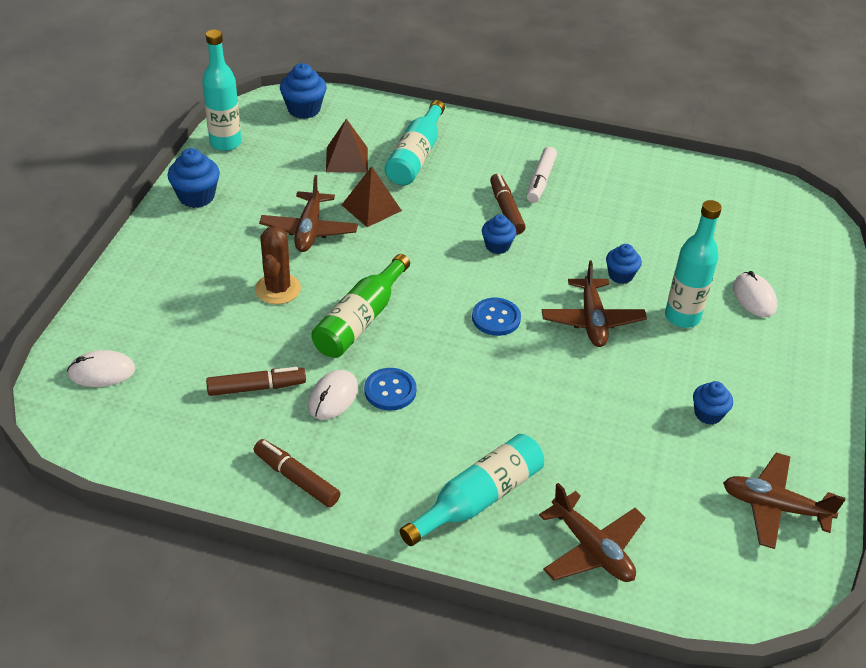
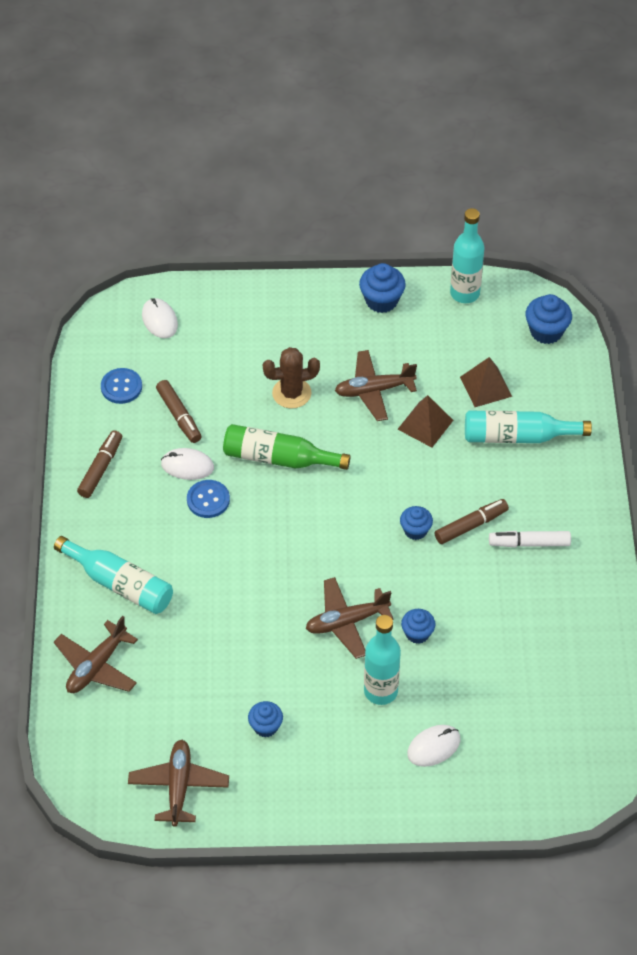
camera: 75 degrees right, 10 degrees up
(496, 318) = (320, 551): blue button -> blue button (121, 387)

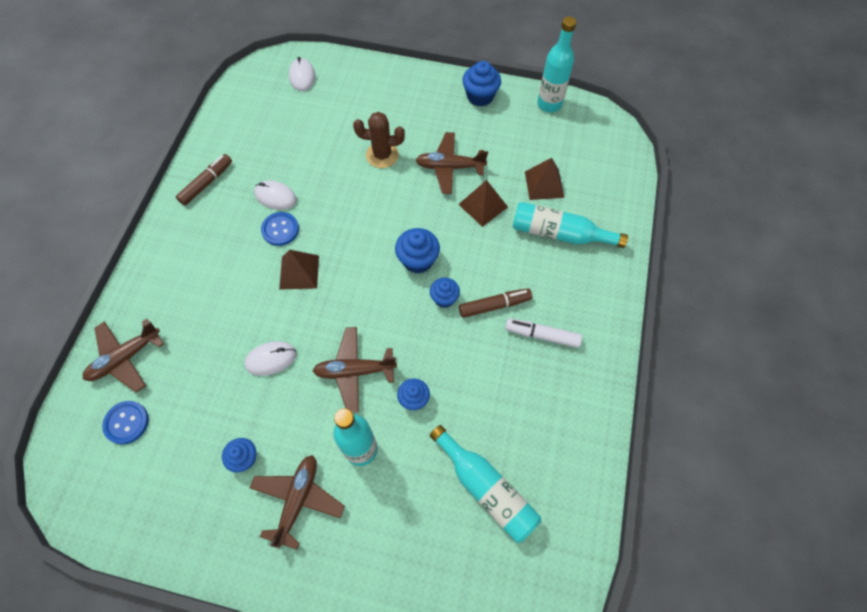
camera: 15 degrees right, 10 degrees up
(120, 584) = (178, 286): turquoise bottle -> turquoise bottle (486, 488)
(121, 387) = (251, 121): blue button -> blue button (126, 423)
(179, 416) = (286, 154): brown marker -> none
(179, 786) = (143, 499): brown plane -> brown plane (298, 500)
(248, 539) = (299, 272): none -> brown pyramid
(279, 458) = (351, 207): green bottle -> none
(433, 747) = (390, 524): white mouse -> white mouse (271, 359)
(546, 331) = (608, 149): blue cupcake -> blue cupcake (418, 260)

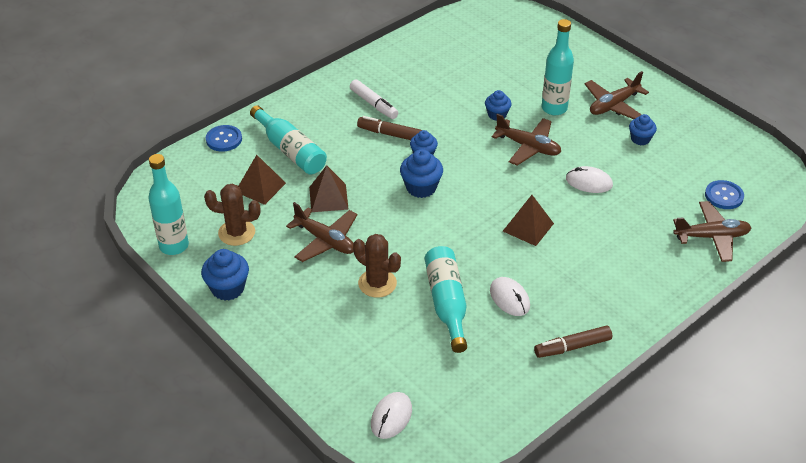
camera: 145 degrees left, 20 degrees down
(280, 229) = (523, 267): blue button -> blue button (224, 139)
(486, 488) = (486, 59): turquoise bottle -> turquoise bottle (447, 303)
(519, 137) = (236, 233): none -> brown cactus

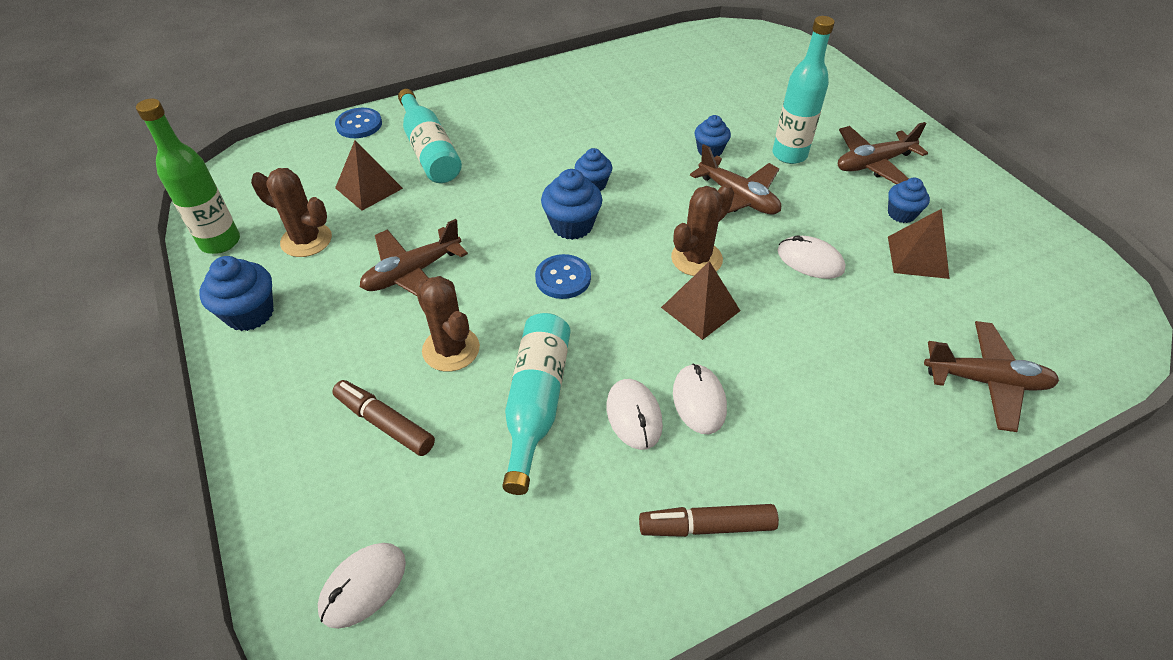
camera: 15 degrees right, 5 degrees up
(174, 246) = (220, 242): turquoise bottle -> green bottle
(325, 241) = (412, 273): brown plane -> brown plane turned 90 degrees clockwise
(328, 198) = (445, 217): brown pyramid -> brown pyramid (917, 257)
(374, 104) = (558, 114): white marker -> none
(389, 134) = (561, 151): brown marker -> brown marker (385, 423)
(514, 195) = (696, 259): none -> brown cactus
(546, 282) = (699, 401): none -> white mouse
(724, 196) = (1016, 319): blue button -> blue button (563, 278)

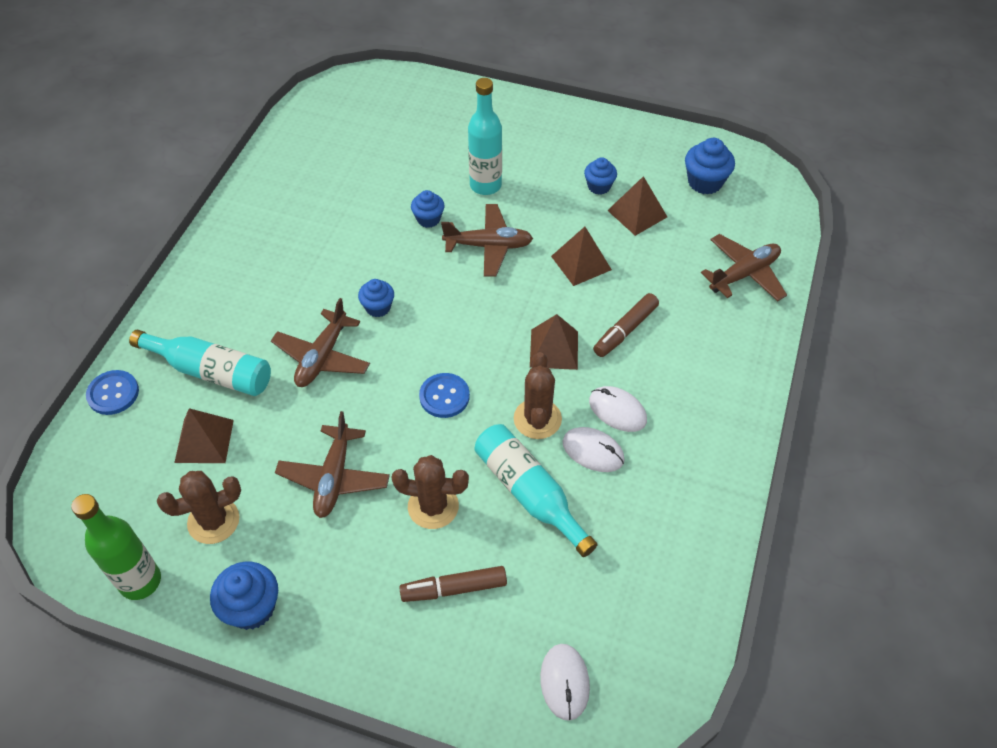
camera: 45 degrees left, 5 degrees up
(572, 225) = (402, 352): blue cupcake -> blue cupcake (705, 182)
(696, 259) = (513, 314): brown cactus -> brown cactus (537, 419)
(706, 526) = (697, 480): brown marker -> brown marker (625, 330)
(810, 260) = (581, 263): white mouse -> brown pyramid
(873, 164) = (545, 156): brown plane -> brown plane (322, 357)

